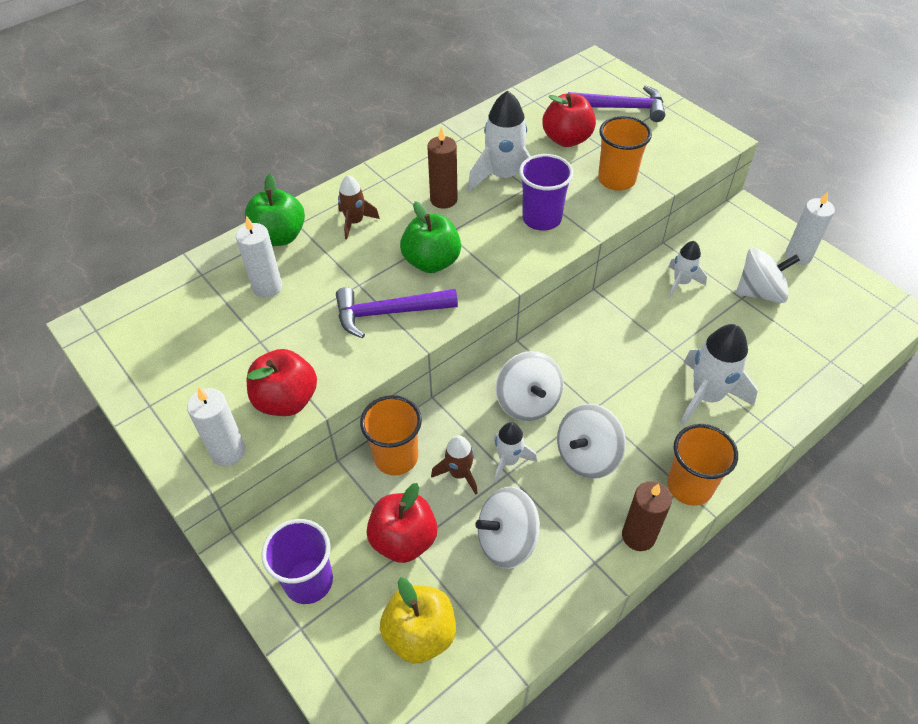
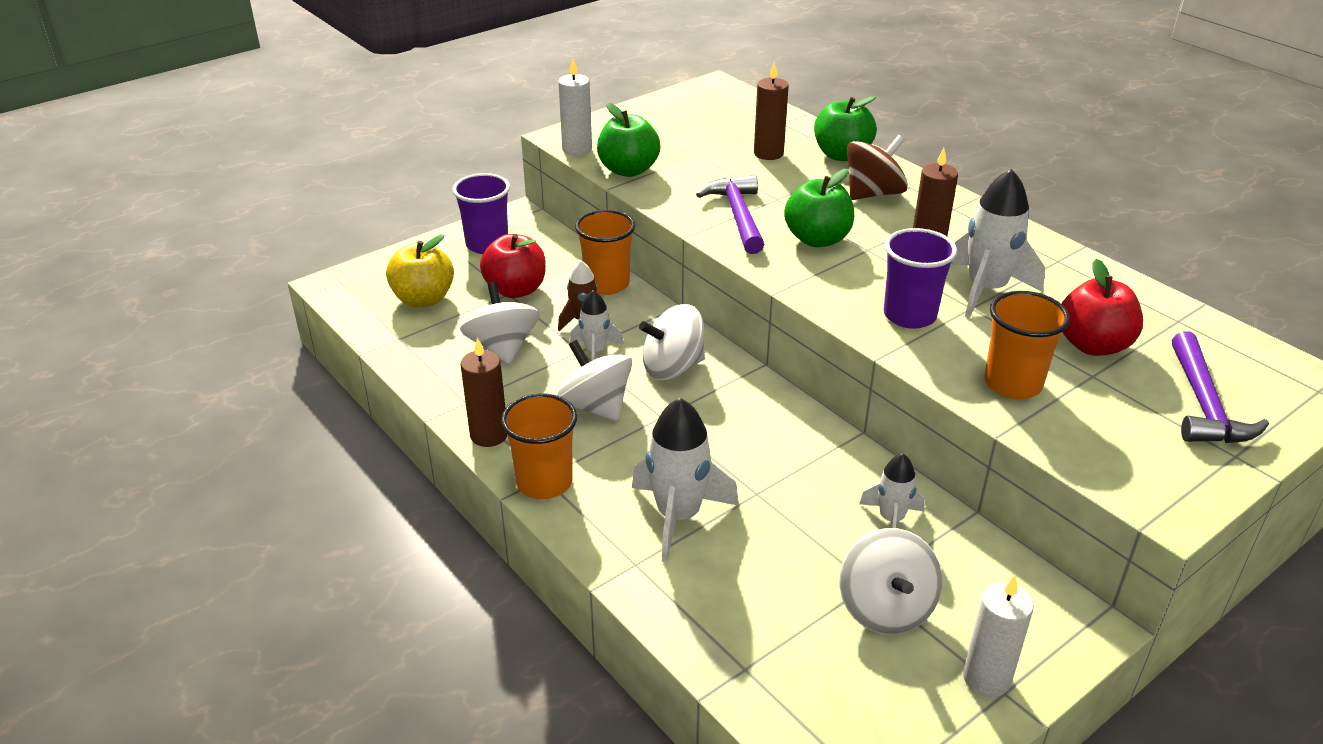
camera: 90 degrees right, 15 degrees down
(267, 287) = (768, 153): white candle -> brown candle
(286, 400) = (628, 170): red apple -> green apple
(355, 222) = (873, 193): brown rocket -> brown spinning top

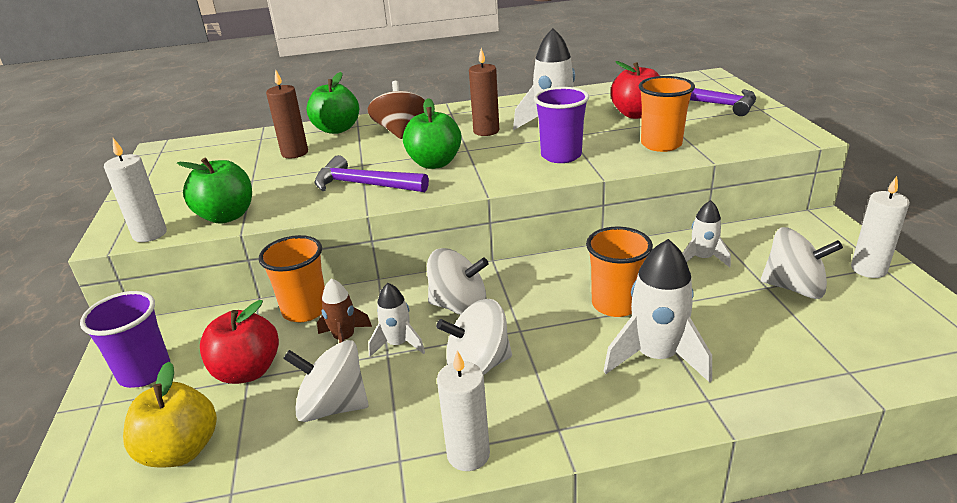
camera: 60 degrees left, 5 degrees down
(489, 435) = (468, 454): brown candle -> white candle
(544, 482) = (567, 430): orange cup -> orange cup (615, 304)
(672, 367) = (459, 306): white spinning top -> white spinning top turned 90 degrees counterclockwise

